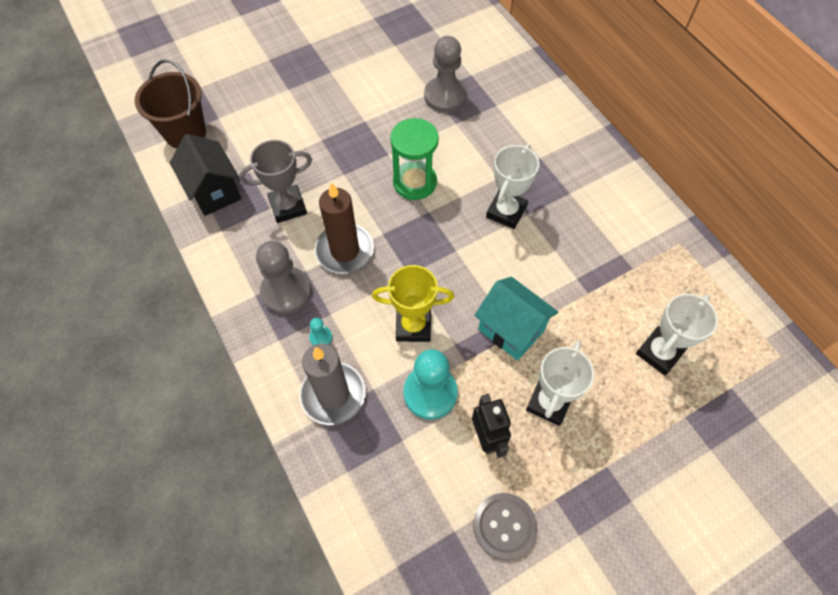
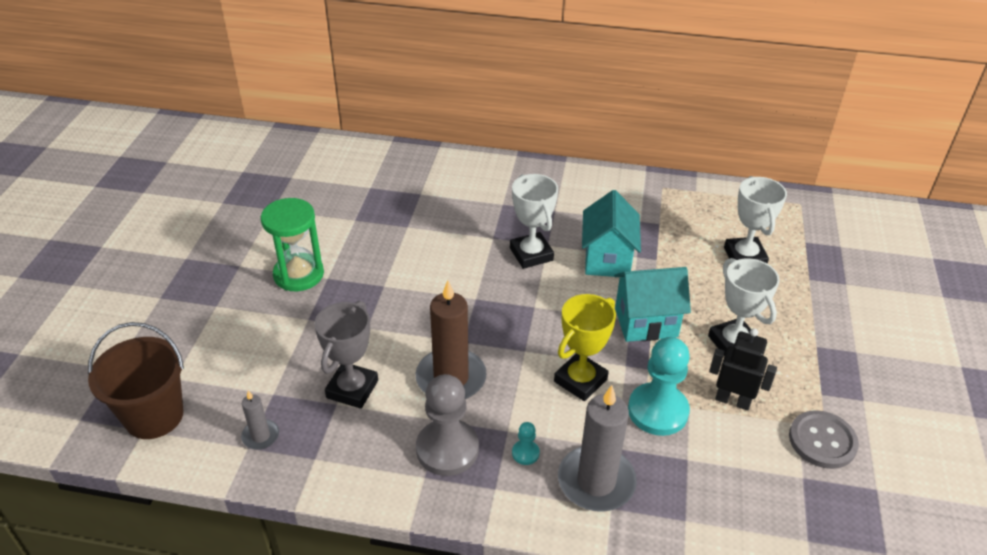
camera: 50 degrees left, 20 degrees down
(214, 191) = (260, 436): black house -> grey candle
(414, 182) = (435, 288): green hourglass -> green hourglass (298, 274)
(445, 96) = (371, 215): grey pawn -> none
(552, 261) = (607, 259): none -> turquoise house

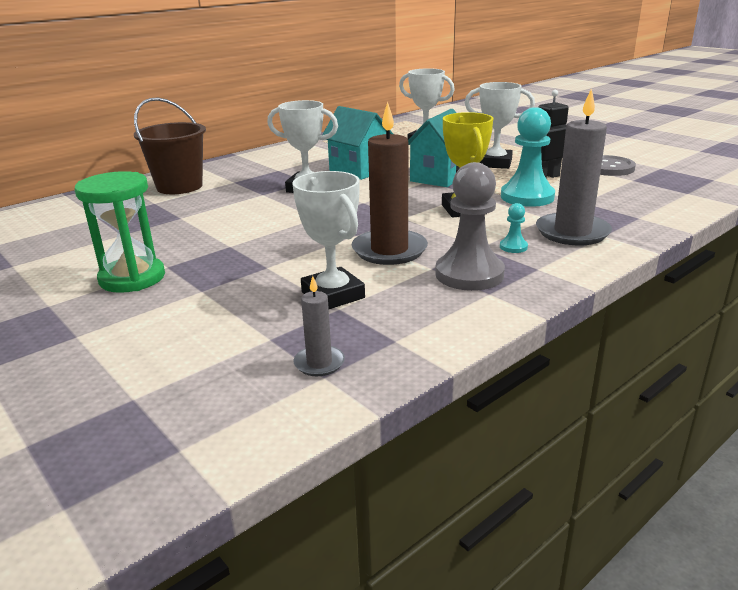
camera: 50 degrees left, 15 degrees down
(154, 416) = (170, 432): brown bucket -> brown bucket (179, 186)
(352, 389) = (333, 295): grey trophy -> white trophy

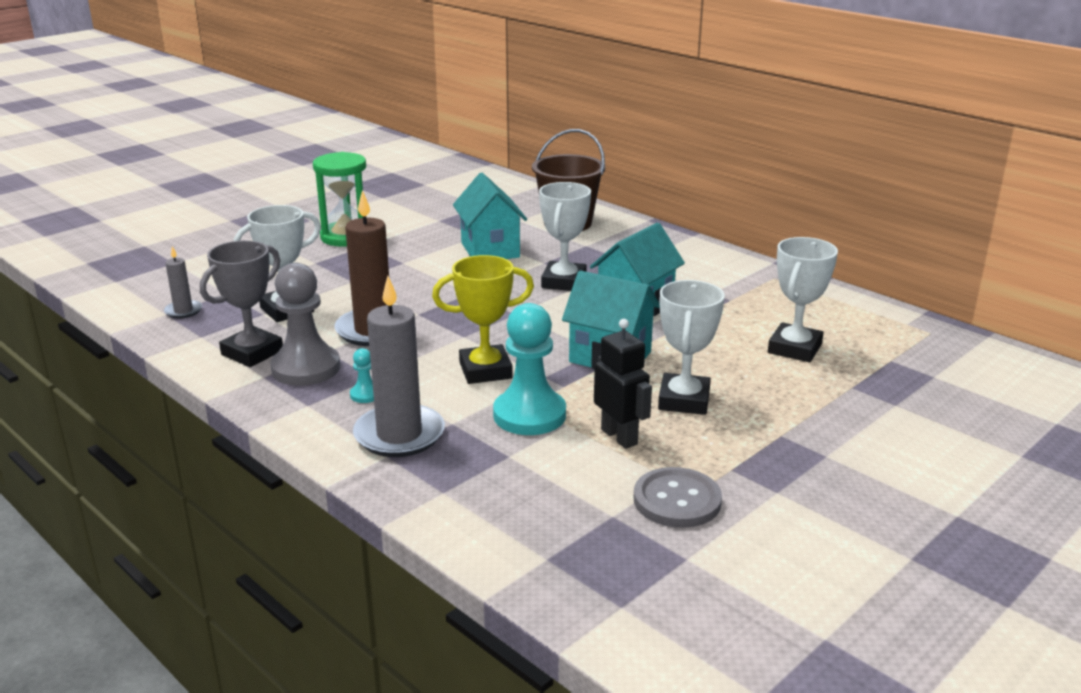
camera: 85 degrees right, 0 degrees up
(222, 212) = (490, 250): none -> turquoise house
(438, 304) = (252, 353): none -> grey trophy

